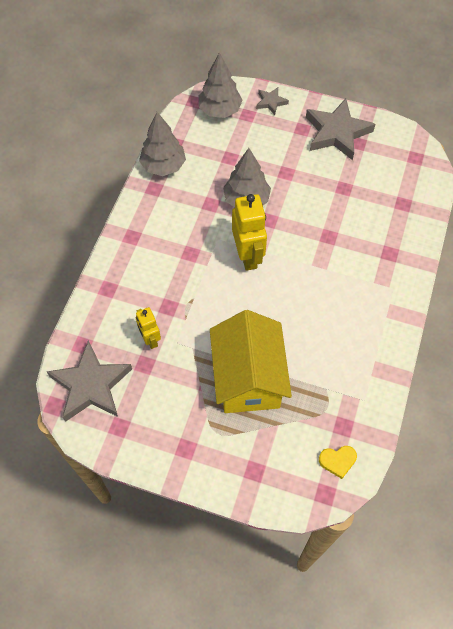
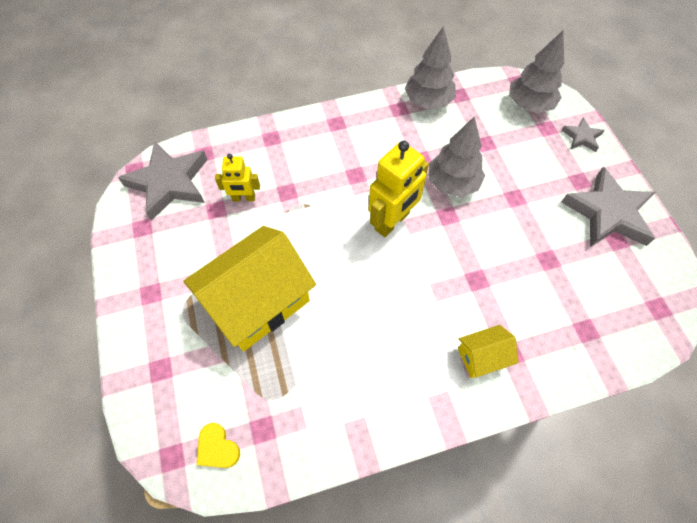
camera: 55 degrees right, 0 degrees up
(150, 339) = (244, 198): yellow robot -> yellow robot turned 120 degrees counterclockwise
(381, 270) = (482, 357): none -> yellow house

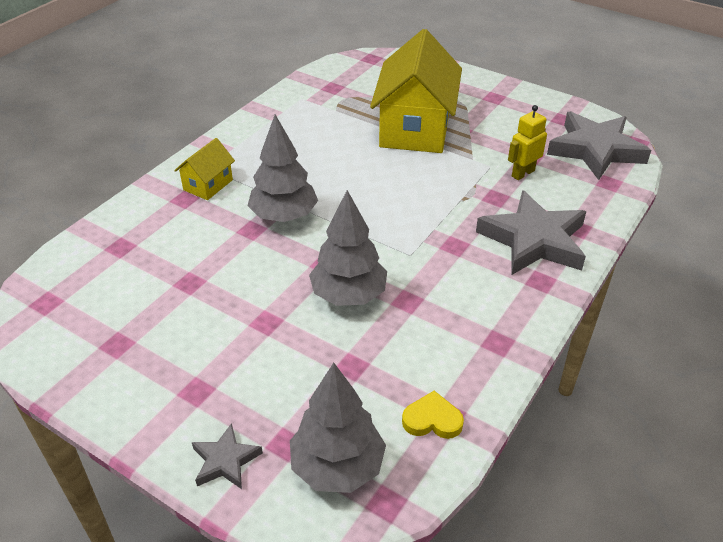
camera: 140 degrees right, 20 degrees down
(217, 448) = (350, 71): yellow heart -> yellow heart (432, 420)
(392, 221) = (373, 228): yellow robot -> none
(428, 101) = (475, 376): grey tree -> grey tree (284, 216)
(608, 213) = (139, 369): grey star -> grey star (534, 240)

